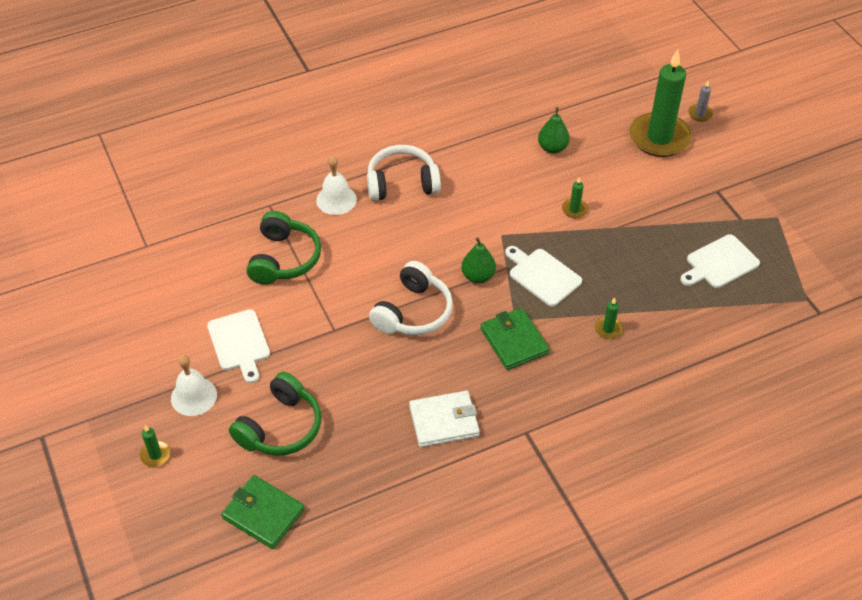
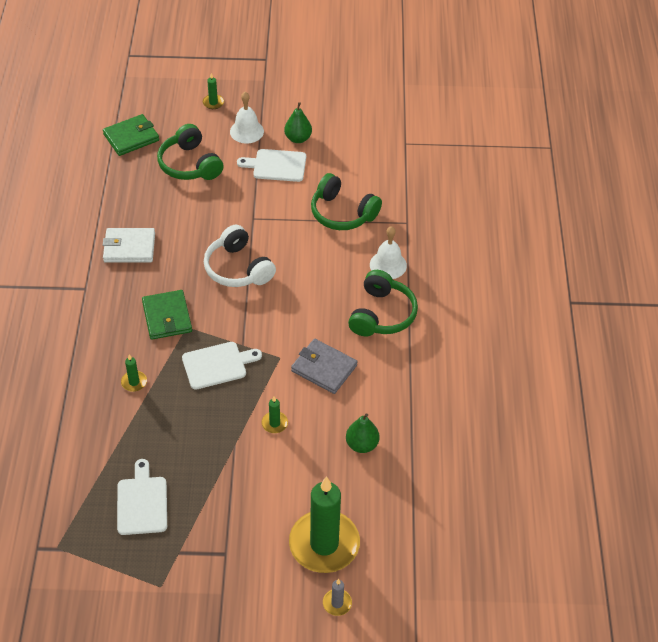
camera: 115 degrees right, 0 degrees up
(402, 183) = (382, 314): white headphones -> green headphones
(444, 421) = (129, 248): white wallet -> white wallet turned 75 degrees clockwise
(478, 276) = (246, 322): green pear -> green pear (298, 138)
(492, 200) = (324, 368): none -> grey wallet
(514, 341) = (167, 317): green wallet -> green wallet turned 75 degrees clockwise

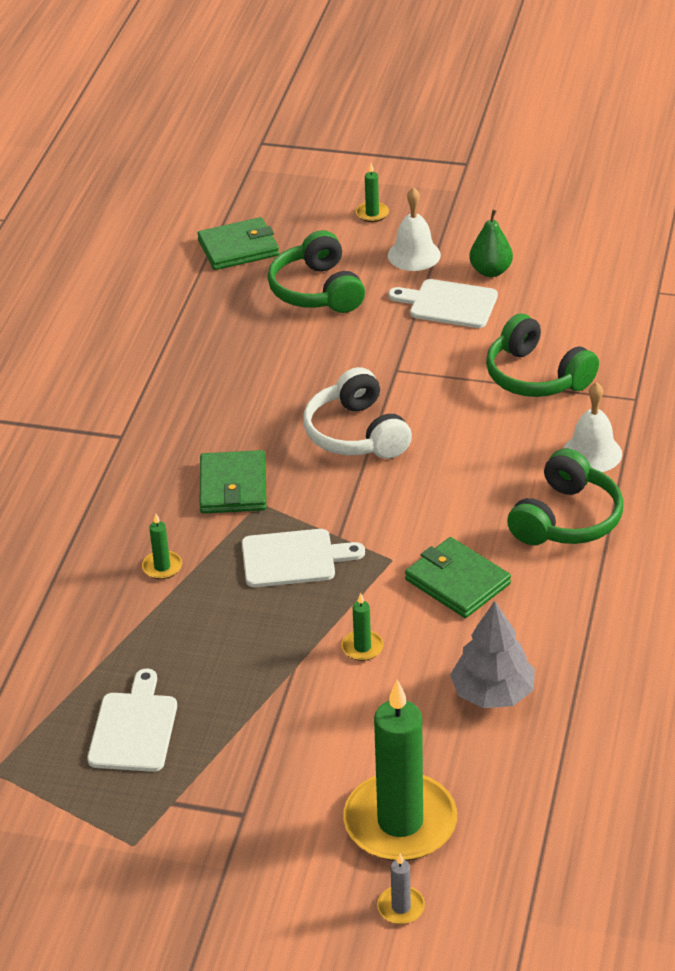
camera: 15 degrees right, 10 degrees down
(129, 248) = (200, 390): white wallet -> none
(324, 368) = (457, 582): grey wallet -> green wallet
(362, 445) = (492, 693): green pear -> grey tree

